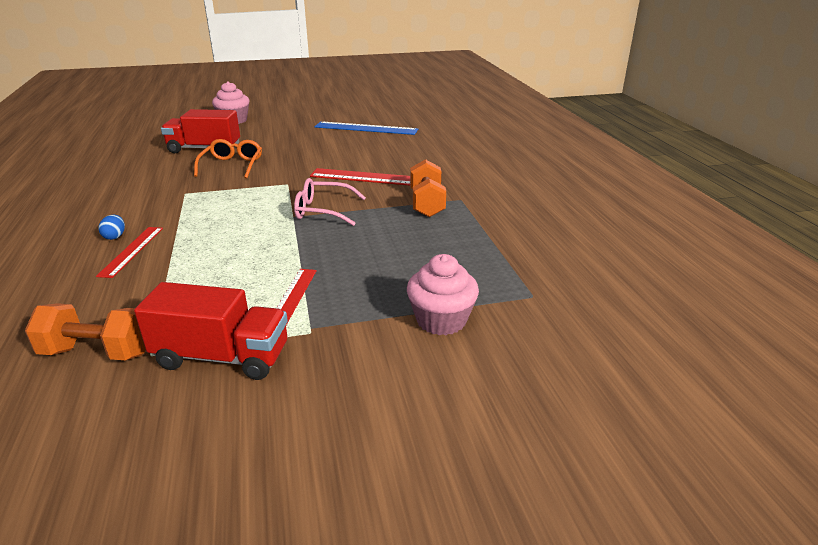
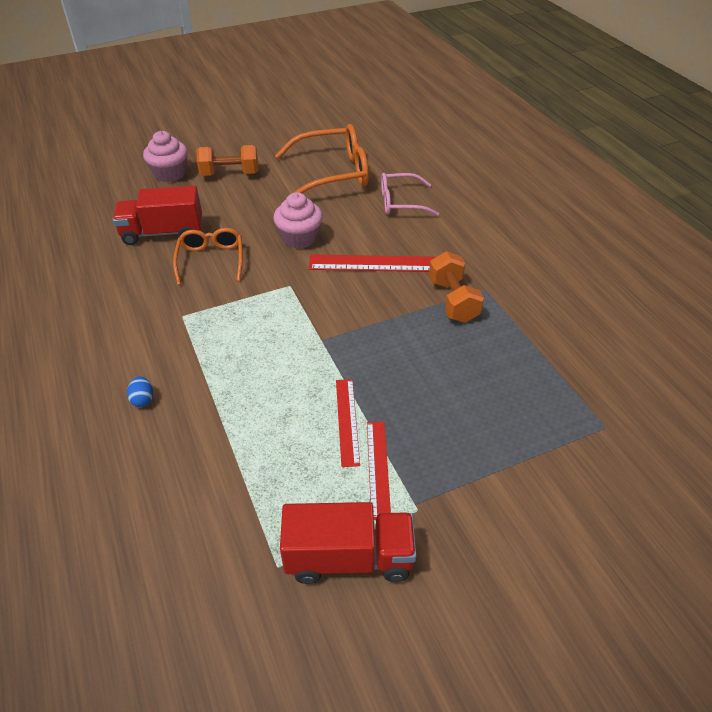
camera: 10 degrees left, 15 degrees up
(97, 352) = (223, 572): orange dumbbell -> orange dumbbell (230, 174)
(131, 251) = (174, 420): red ruler -> red ruler (347, 421)
(322, 210) = (348, 326): pink glasses -> pink glasses (400, 202)
(366, 128) = (333, 173): blue ruler -> orange glasses
(441, 320) = (533, 474): pink cupcake -> pink cupcake (299, 238)

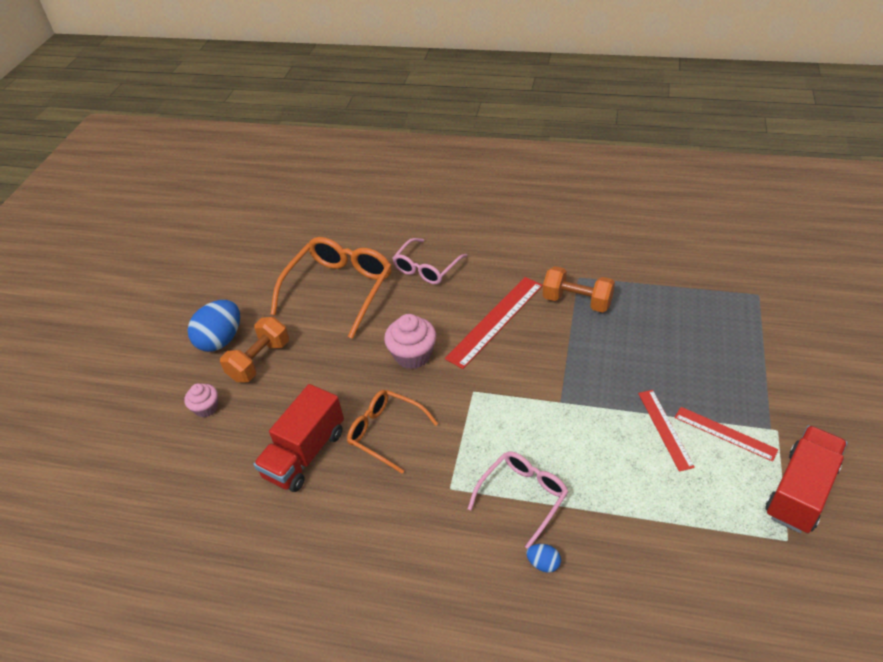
camera: 50 degrees left, 0 degrees up
(170, 174) = (206, 408): pink cupcake -> pink cupcake, size x0.62
(202, 360) = (523, 496): none -> pink glasses
(234, 150) = (221, 340): none -> blue egg
(347, 421) = (665, 429): red ruler -> red ruler turned 45 degrees clockwise

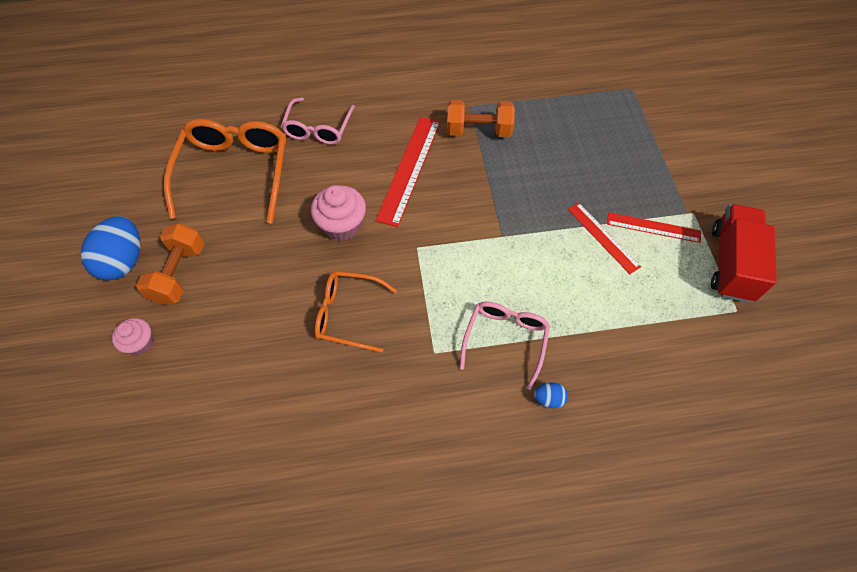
camera: 25 degrees left, 15 degrees up
(305, 454) = (273, 361): red truck -> none

